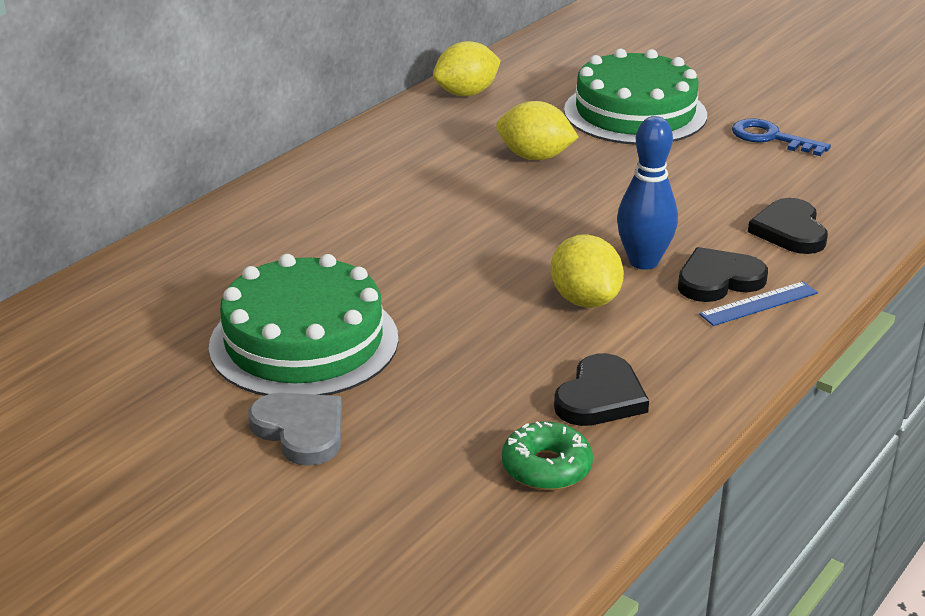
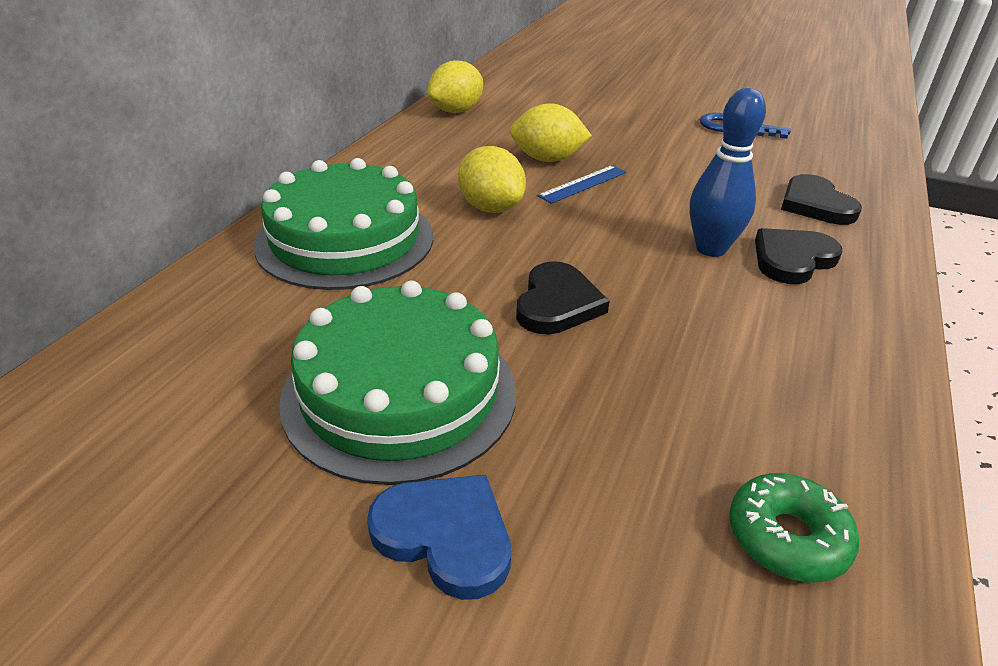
camera: 15 degrees left, 5 degrees up
(301, 431) = (445, 536): grey heart -> blue heart
(585, 300) = (683, 297): yellow lemon -> yellow lemon (490, 208)
(600, 397) = (778, 417): black heart -> black heart (557, 303)
(635, 112) = (610, 116): green cake -> green cake (345, 239)
(759, 304) = (848, 280): blue ruler -> blue ruler (583, 184)

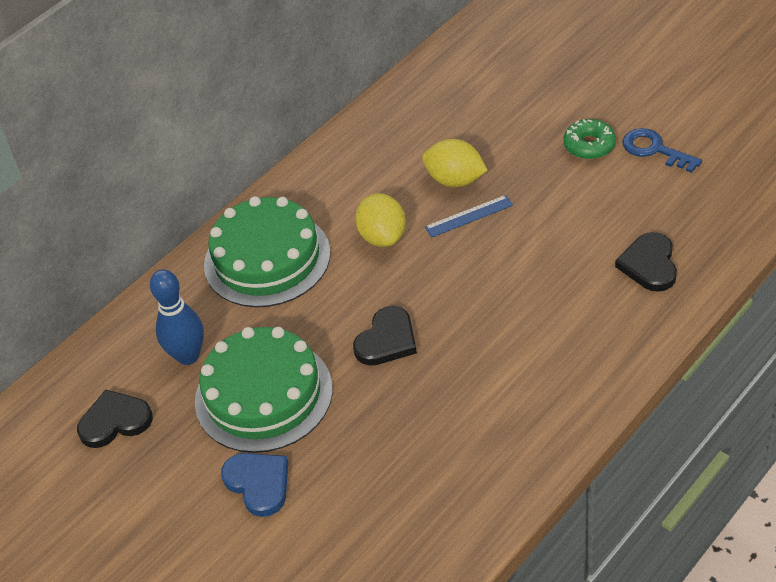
camera: 25 degrees right, 10 degrees up
(456, 111) = (406, 100): yellow lemon -> none
(711, 249) = (527, 303): blue bowling pin -> blue bowling pin (188, 356)
(787, 537) = (428, 518): green donut -> green donut (589, 145)
(792, 259) = (582, 323): black heart -> black heart (115, 421)

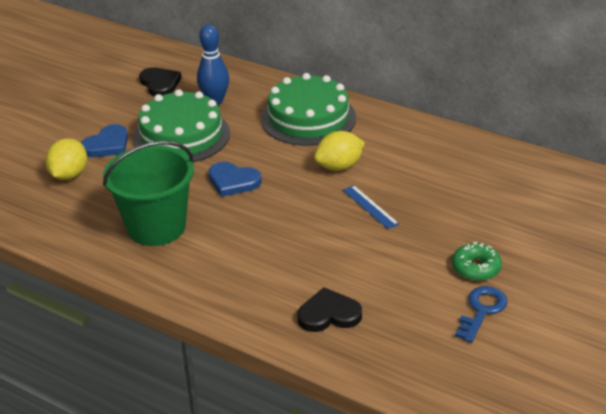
camera: 75 degrees right, 10 degrees down
(387, 340) = (233, 181): black heart -> blue heart
(455, 180) = (411, 195): yellow lemon -> yellow lemon (69, 175)
(466, 421) = (156, 227): none -> green bucket

